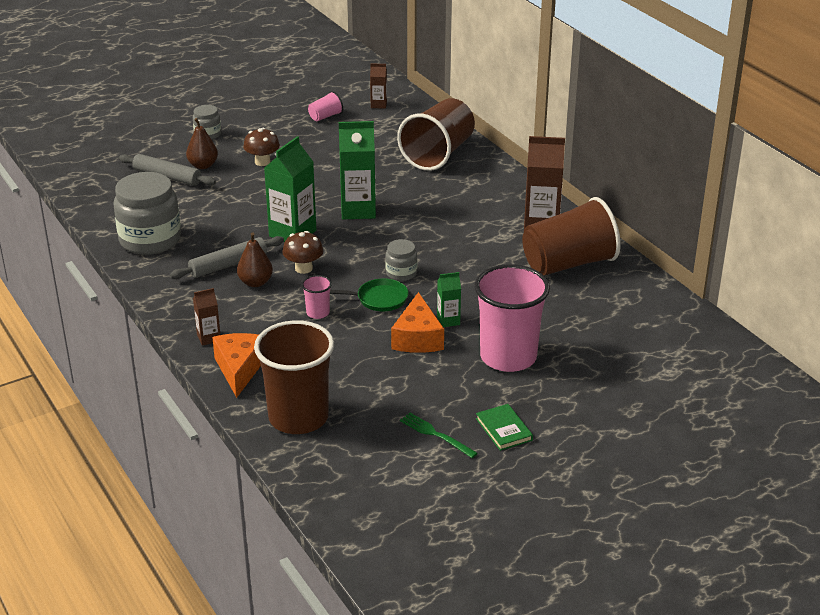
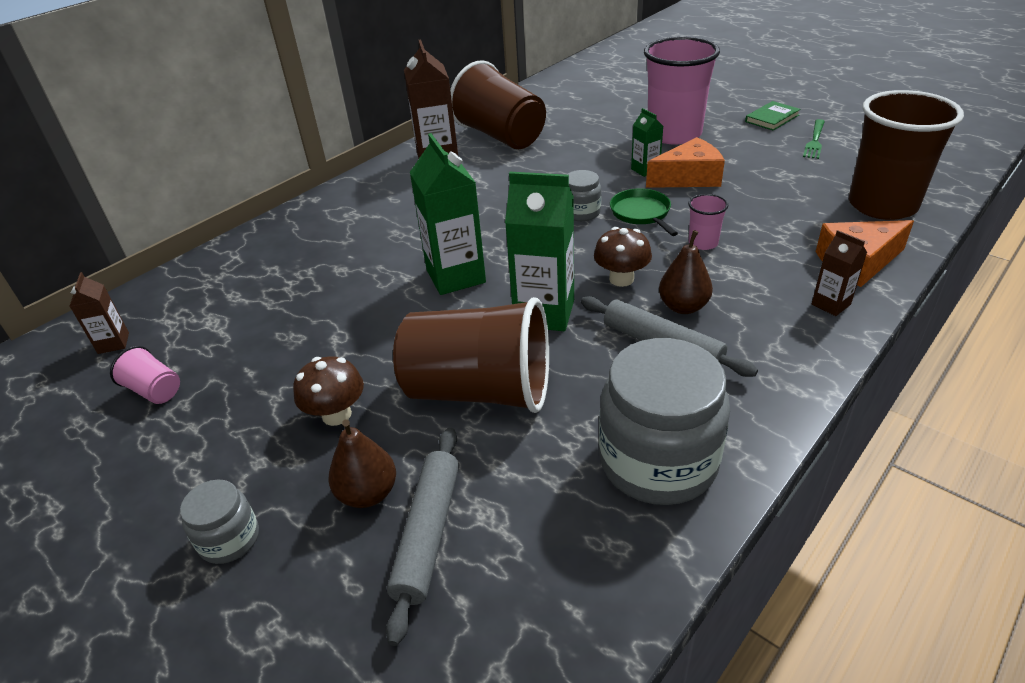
camera: 105 degrees left, 5 degrees up
(438, 154) = (282, 252): brown cup -> brown cup (480, 391)

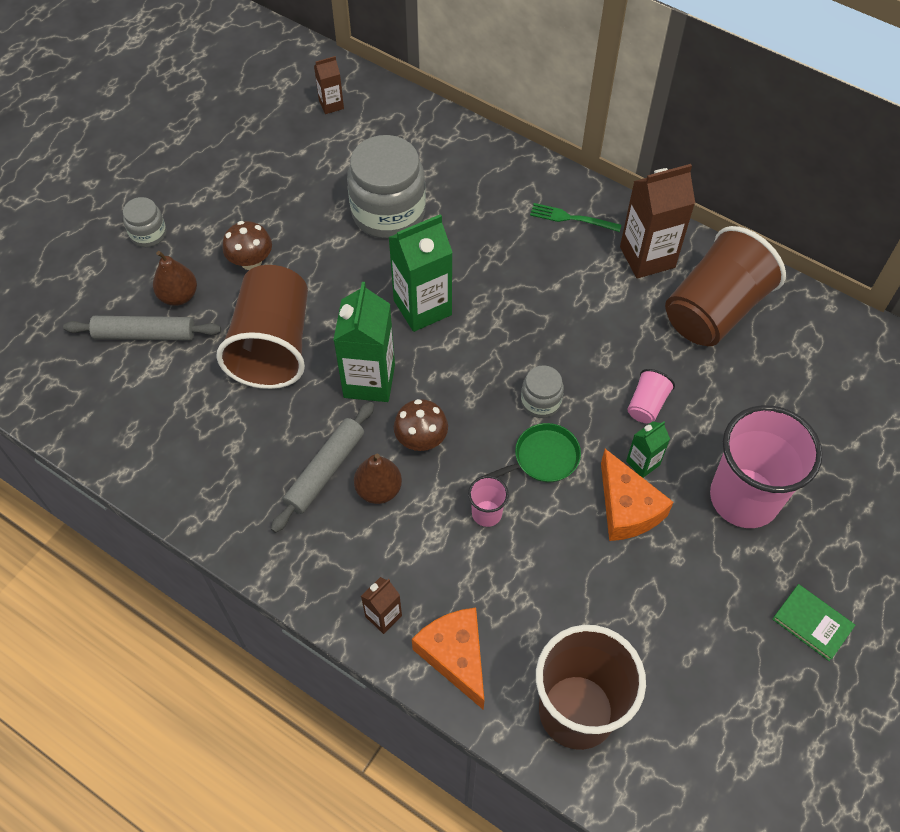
camera: 80 degrees right, 20 degrees up
(154, 390) = (279, 149): pink cup -> pink cup (647, 405)
(658, 461) = (196, 464): grey jar -> grey jar (388, 213)
(815, 141) = (745, 667): green fork -> green fork (570, 218)

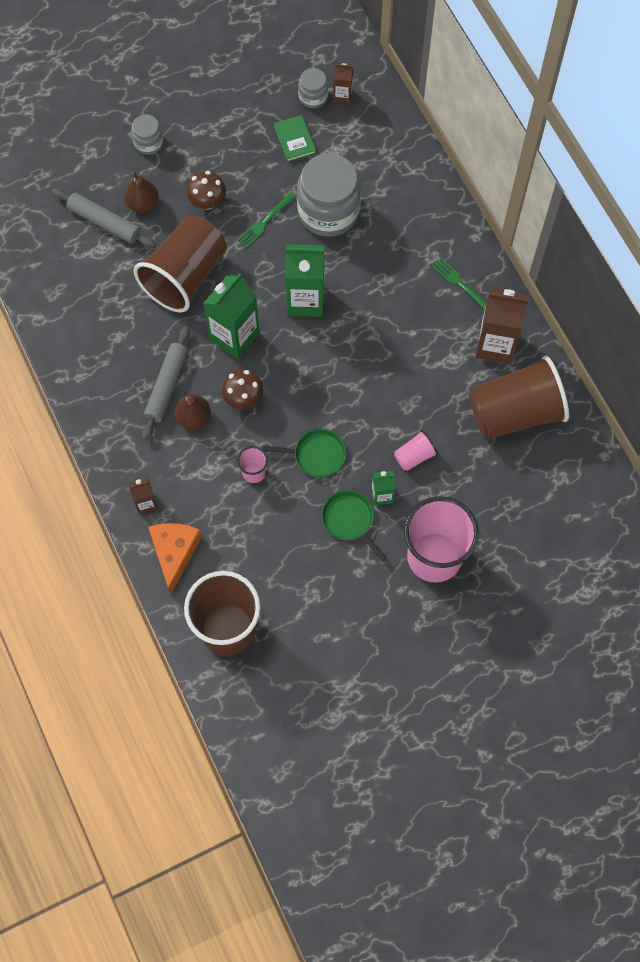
camera: 30 degrees right, 10 degrees up
(325, 471) = (167, 386): grey rolling pin -> grey rolling pin turned 45 degrees counterclockwise
(327, 253) = (264, 222): none -> green fork
(540, 402) = (342, 414): grey jar -> grey jar (313, 97)
(627, 508) = (349, 520): orange cheese -> green pan
(812, 623) = (417, 662): green book -> green book (294, 140)

